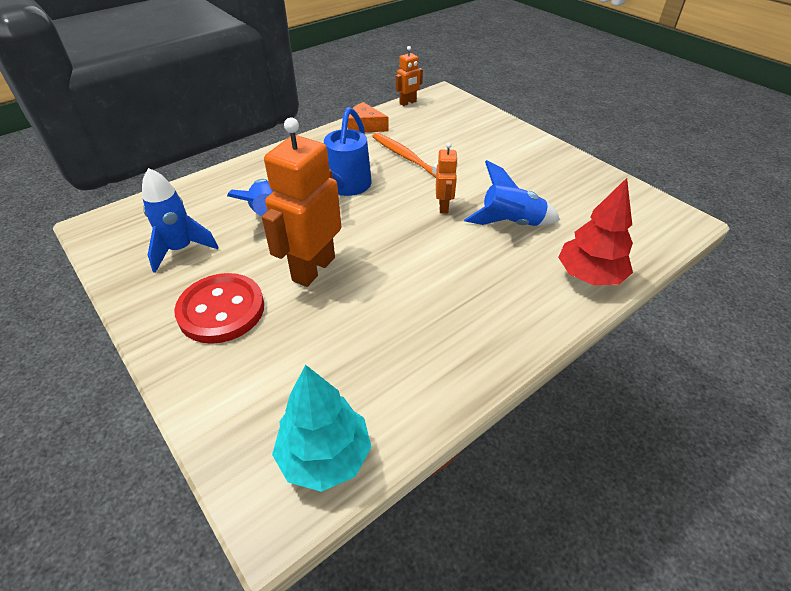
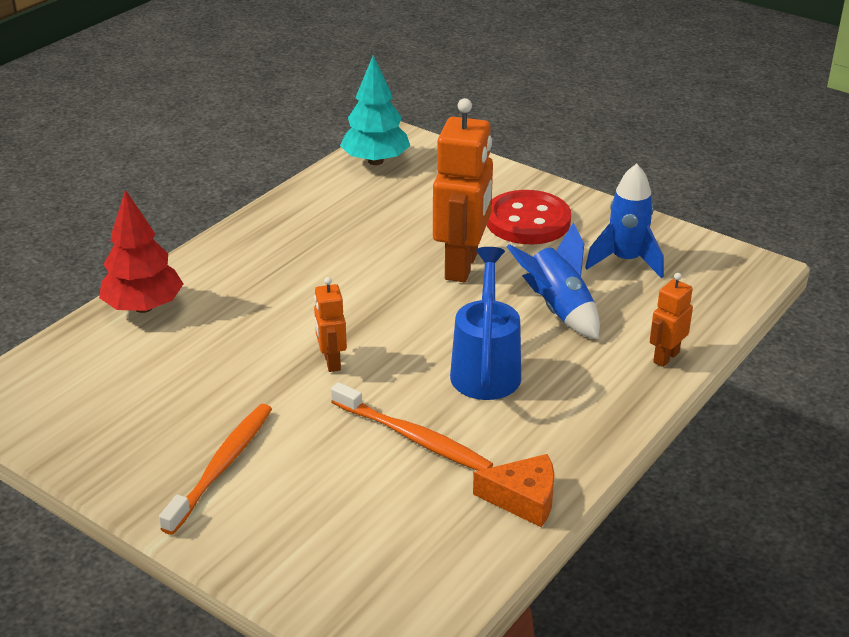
camera: 165 degrees right, 10 degrees down
(408, 103) = (467, 590): orange robot -> orange robot (665, 357)
(511, 223) = (235, 354): blue rocket -> none
(517, 160) = (222, 466): none -> orange toothbrush

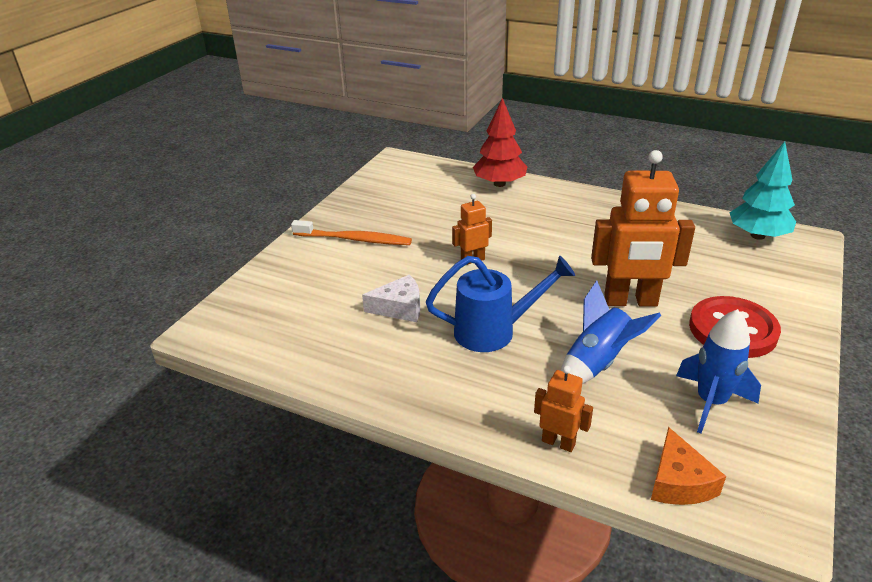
camera: 80 degrees right, 0 degrees up
(413, 438) = (399, 307): orange toothbrush -> white cheese
(523, 499) = (342, 369): orange cheese -> orange cheese (679, 482)

